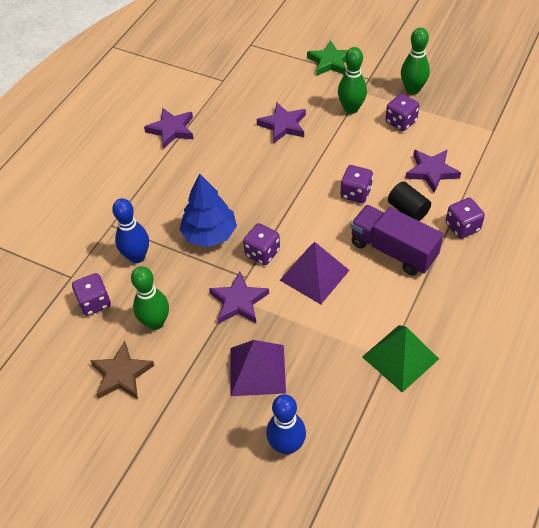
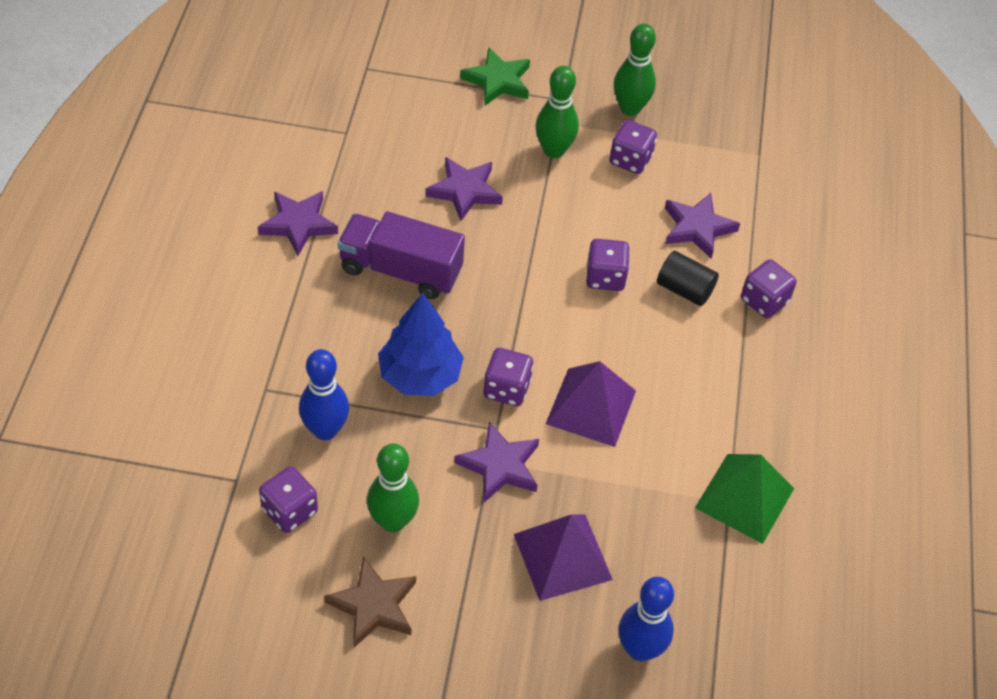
camera: 25 degrees left, 0 degrees up
(393, 250) = (684, 351): purple truck -> purple truck (400, 270)

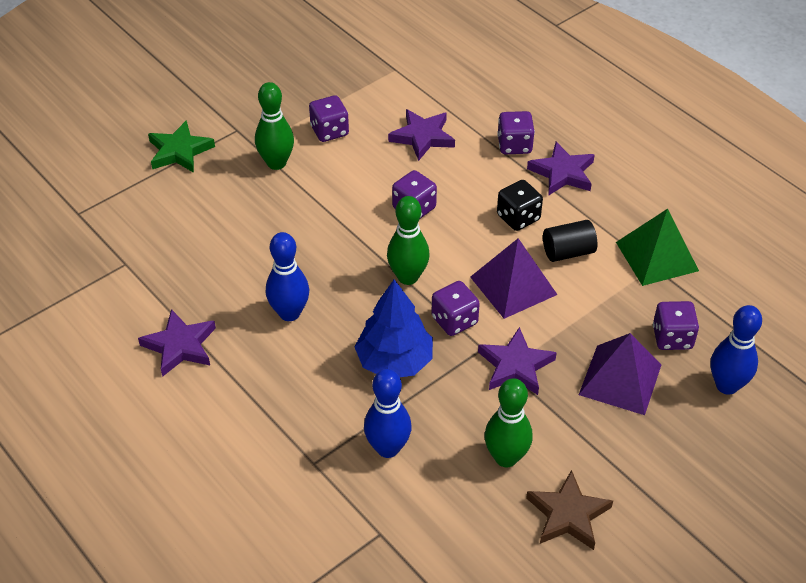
camera: 45 degrees left, 5 degrees down
(289, 511) = (440, 516): purple dice -> purple dice (672, 338)
(400, 270) = (289, 313): purple truck -> blue bowling pin
(465, 191) = (258, 232): purple star -> purple star (562, 173)
(630, 108) = (285, 102): green bowling pin -> green bowling pin (408, 277)
(676, 360) = (518, 217): none -> black dice
(684, 290) = (466, 176): black cylinder -> black cylinder (568, 252)

